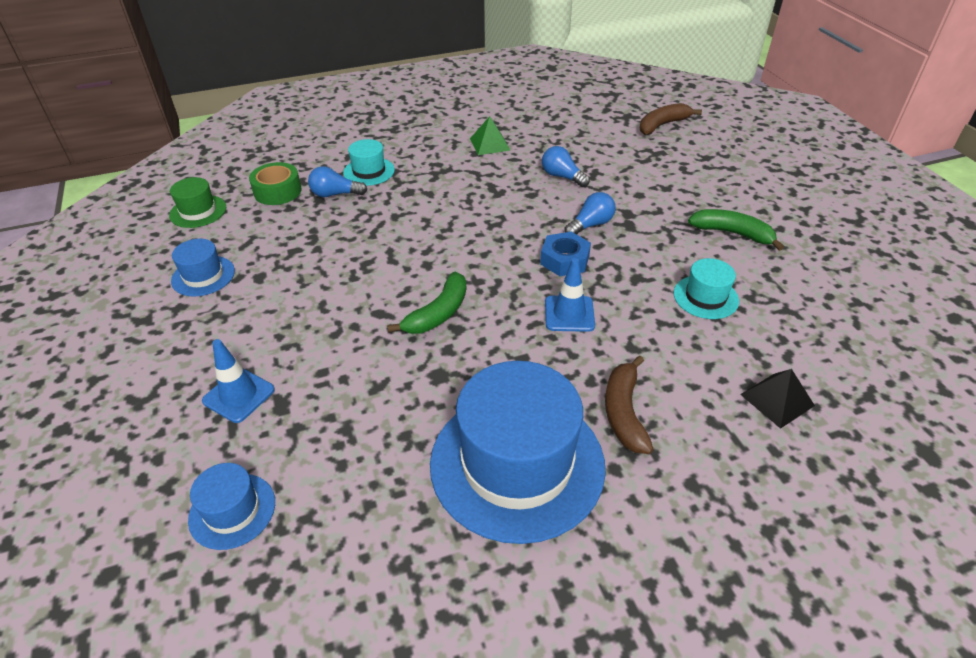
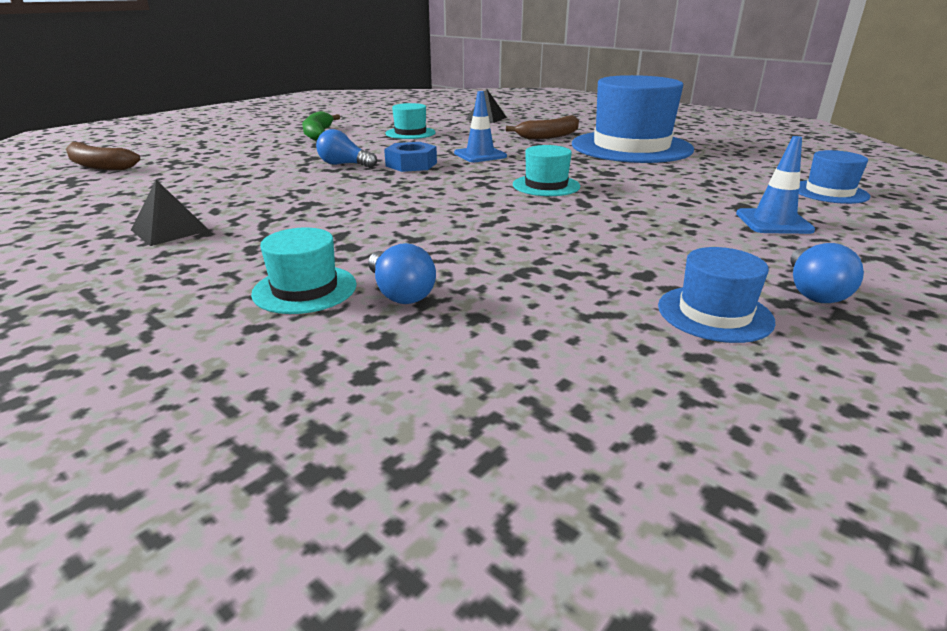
camera: 120 degrees left, 15 degrees down
(198, 211) = (608, 417): green hat -> none
(277, 191) = (441, 350): green tape -> none
(438, 313) = (546, 185): green banana -> turquoise hat
(490, 144) = (170, 230): green pyramid -> black pyramid
(562, 177) = (252, 185): blue light bulb -> blue light bulb (813, 291)

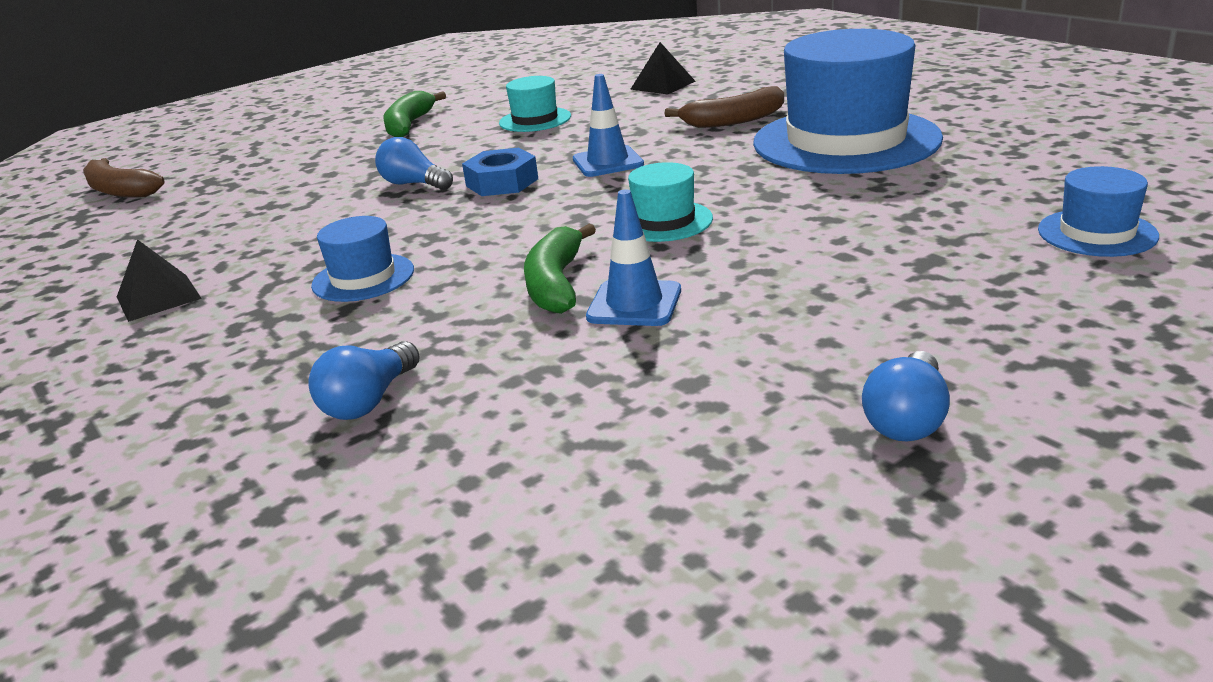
camera: 15 degrees right, 0 degrees up
(305, 289) = (266, 391): turquoise hat -> none
(400, 293) = (369, 401): blue light bulb -> blue light bulb turned 45 degrees clockwise
(496, 219) = (556, 283): none -> green banana
(714, 313) = (738, 449): blue hat -> blue hat (363, 278)
(773, 222) = (953, 293): blue traffic cone -> blue traffic cone (634, 304)

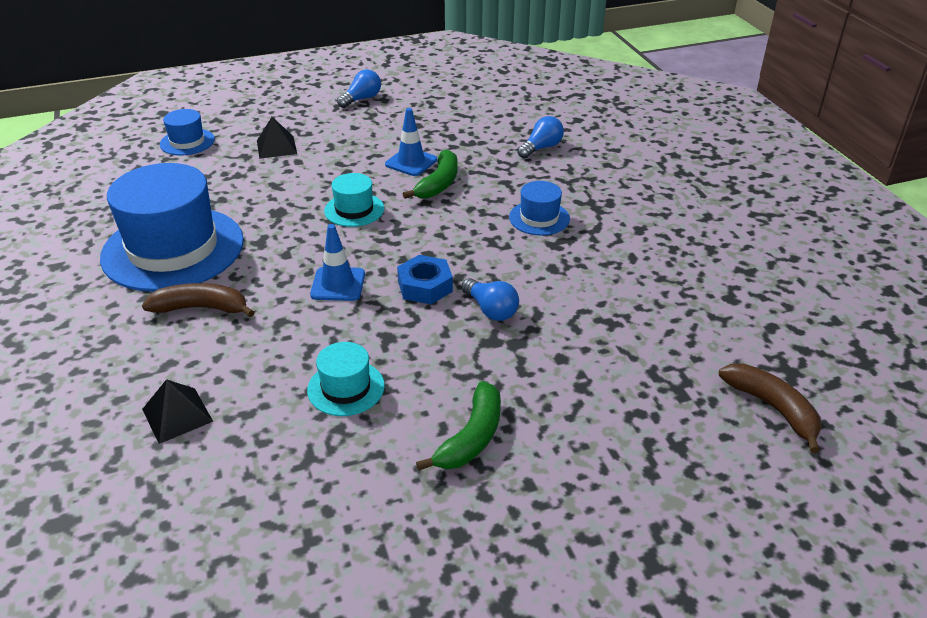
camera: 165 degrees left, 10 degrees up
(158, 297) = (664, 239): black pyramid -> black pyramid (276, 147)

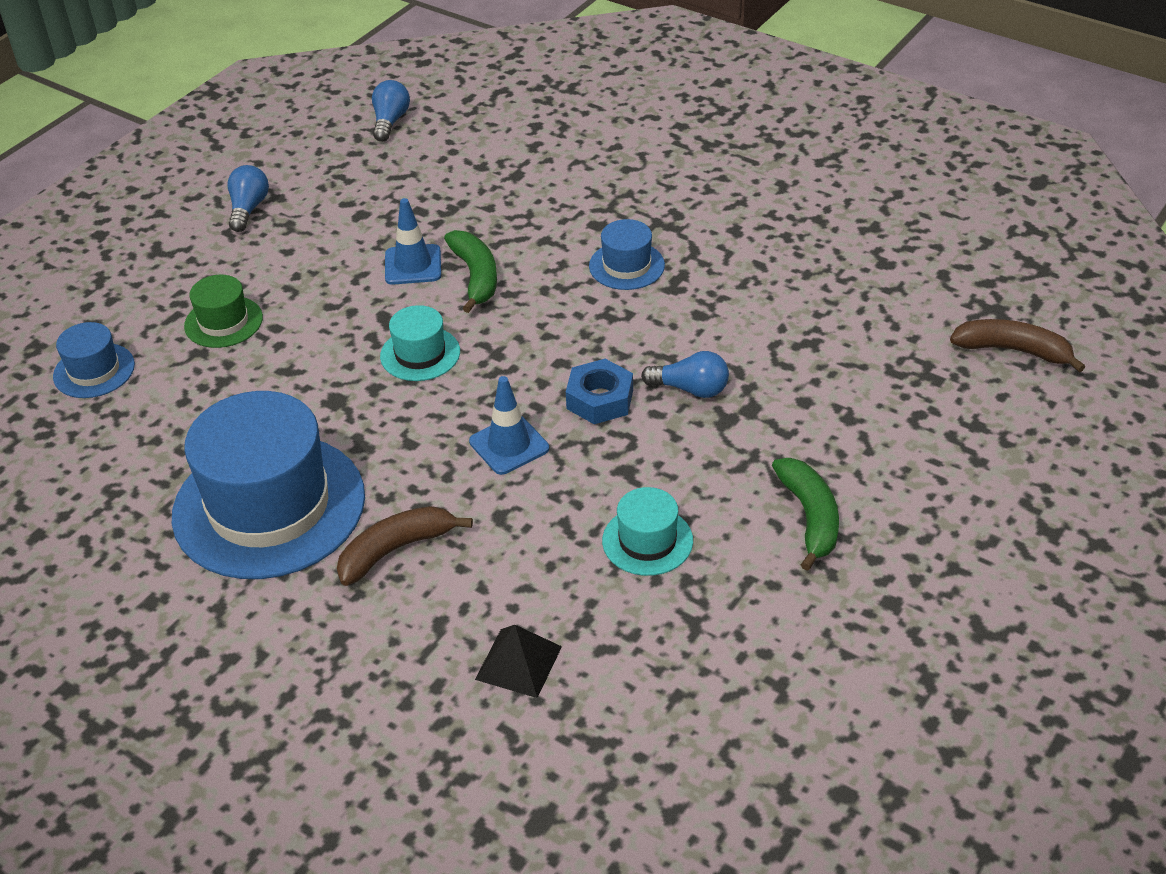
camera: 35 degrees left, 5 degrees up
(276, 147) = (223, 322): black pyramid -> green hat
(541, 148) = (536, 180): blue light bulb -> blue light bulb (390, 122)

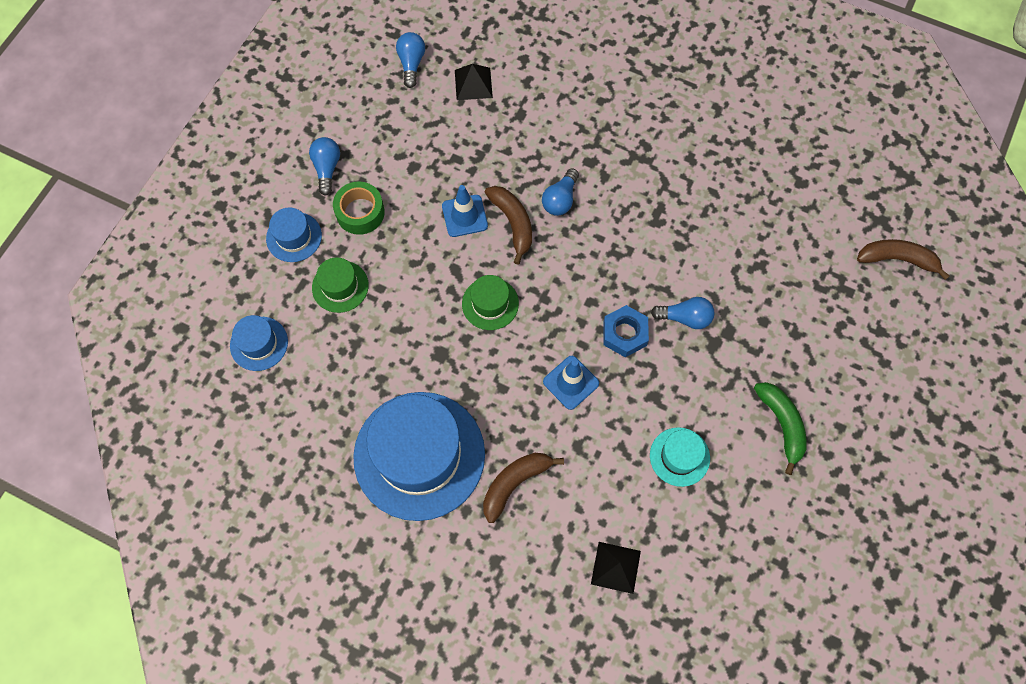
camera: 10 degrees left, 25 degrees up
(276, 252) = (360, 212): none -> green tape
(420, 354) = (490, 303): turquoise hat -> green hat
(463, 143) = (473, 83): none -> black pyramid
(475, 277) = (513, 223): green banana -> brown banana
(546, 258) = (560, 199): none -> blue light bulb
(626, 266) = (619, 202): blue hat -> blue hat (294, 237)

